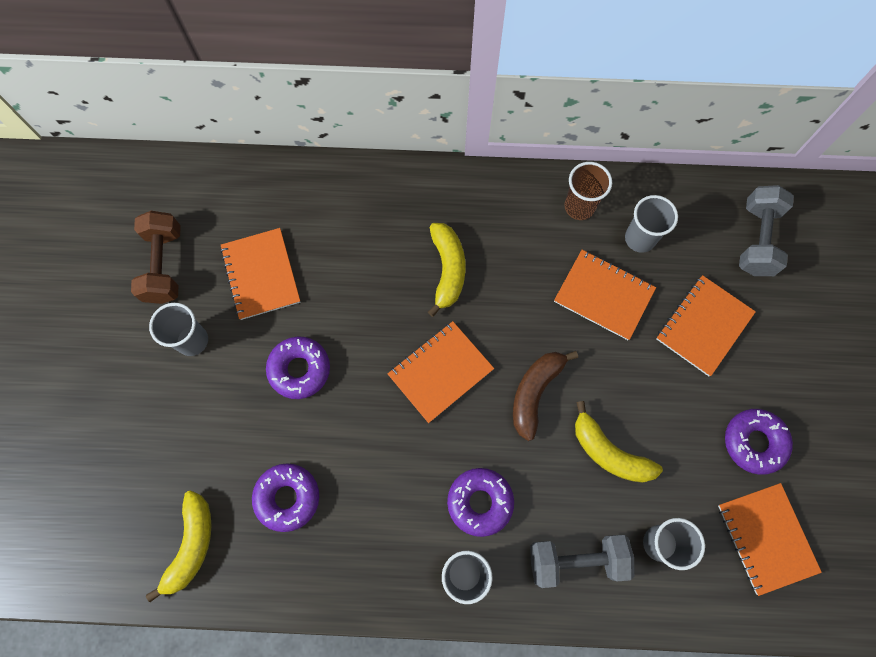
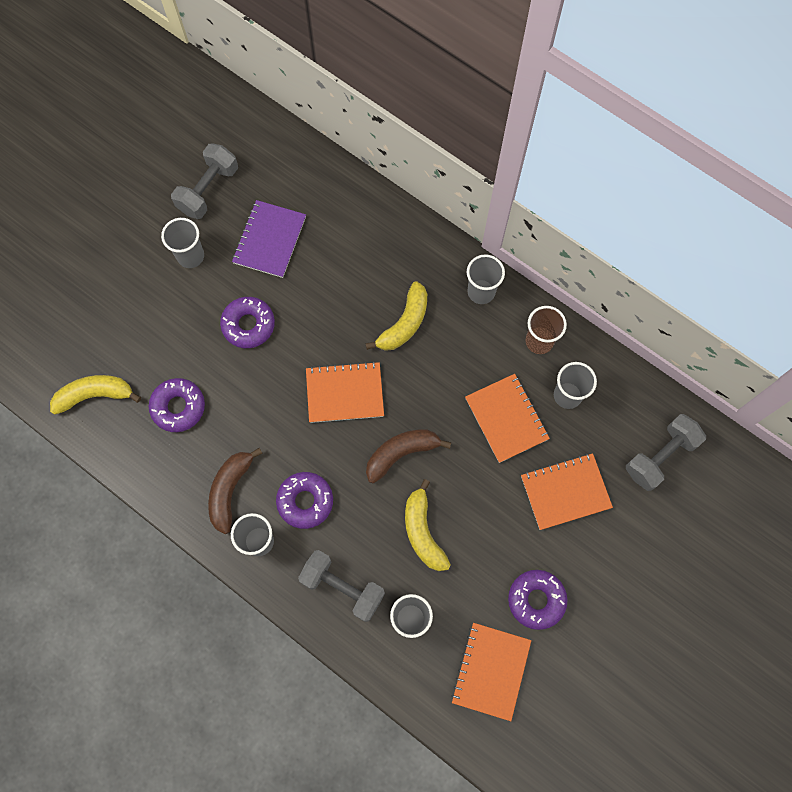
camera: 35 degrees right, 0 degrees up
(164, 265) = (208, 190): brown dumbbell -> grey dumbbell
(191, 545) = (95, 395): yellow banana -> yellow banana turned 150 degrees counterclockwise
(261, 275) = (269, 240): orange notebook -> purple notebook
(399, 544) = (230, 490): none -> brown banana
(495, 196) = (481, 292): none -> grey cup

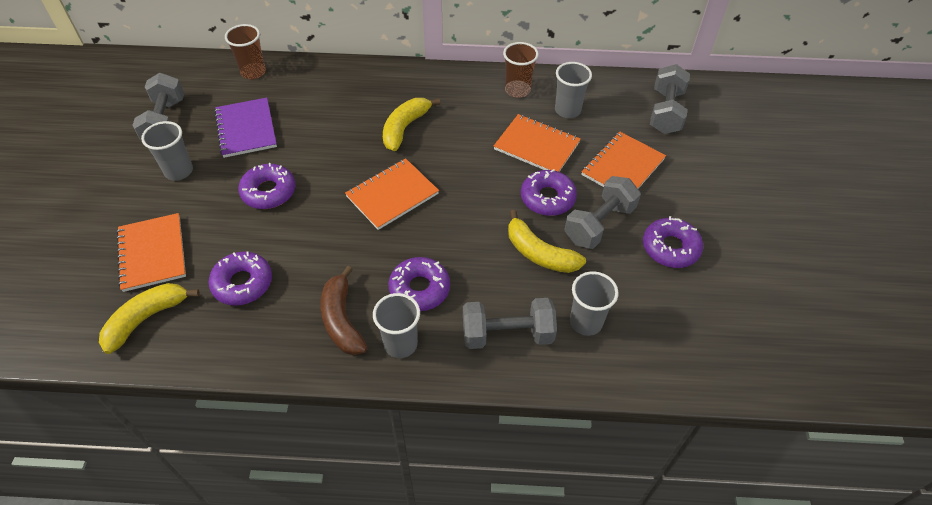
camera: 35 degrees left, 20 degrees down
(314, 170) = (253, 72): none -> brown cup
(401, 453) = (474, 210): brown banana -> none
(404, 323) = (405, 128): yellow banana -> yellow banana turned 150 degrees counterclockwise
(472, 481) = (547, 198): none -> purple donut
(481, 292) = (448, 83): grey cup -> none
(491, 671) = (685, 319): orange notebook -> orange notebook (152, 253)
(495, 536) = (599, 224): none -> grey dumbbell

